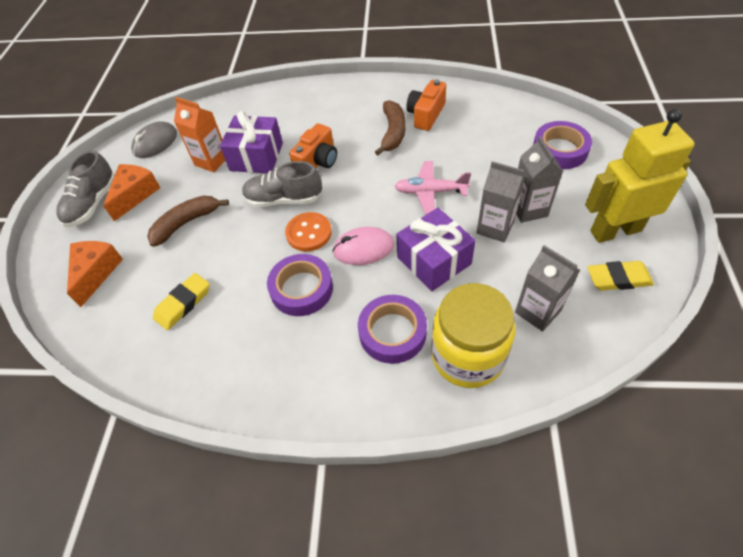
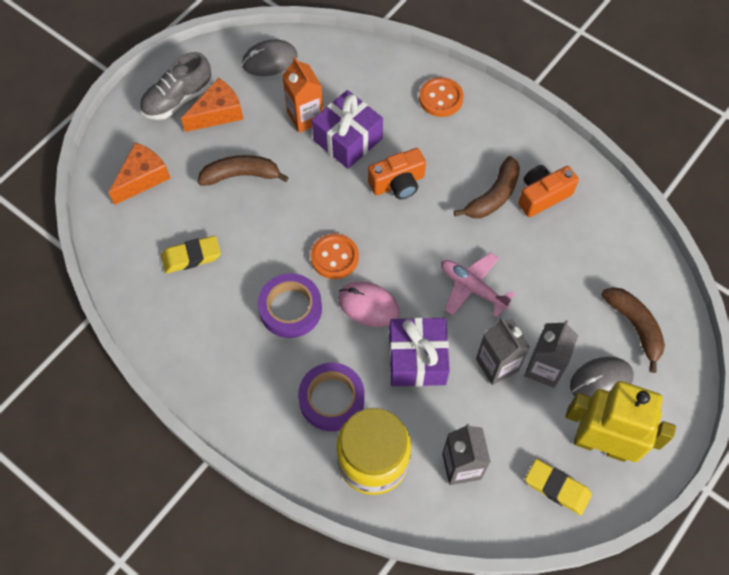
camera: 30 degrees right, 10 degrees up
(284, 199) = (338, 206): grey shoe -> none
(305, 100) = (440, 98): none -> orange button
(559, 150) = (635, 327): purple tape -> brown banana
(573, 193) = (601, 381): none -> grey mouse

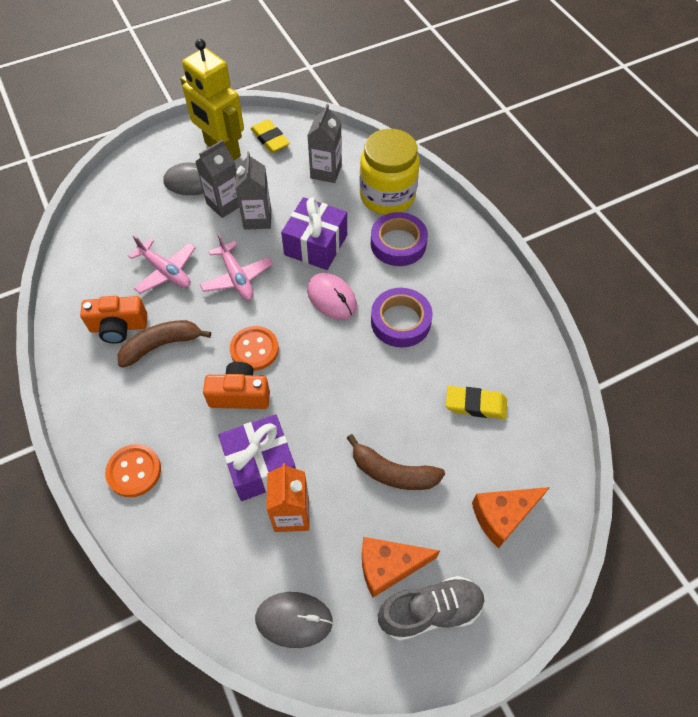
camera: 155 degrees left, 5 degrees down
(334, 257) = (339, 349): orange button -> orange button (254, 349)
(544, 265) = (166, 271): none -> pink plane
(635, 327) = (136, 204): brown banana -> none

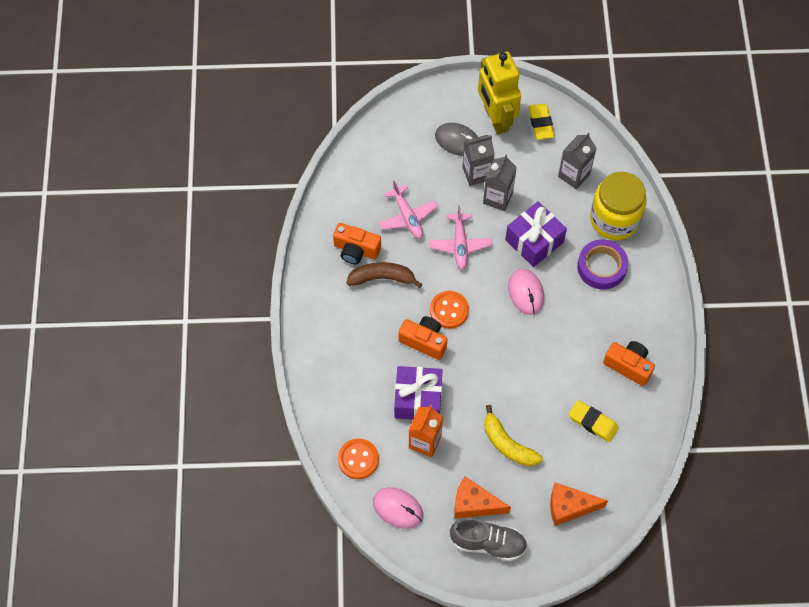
camera: 25 degrees right, 5 degrees up
(134, 471) = (330, 366): orange button -> orange button (358, 459)
(294, 620) = (398, 508): grey mouse -> pink mouse
(393, 472) = (507, 444): brown banana -> yellow banana
(400, 321) = (570, 334): purple tape -> none
(479, 328) = (628, 366): none -> orange camera

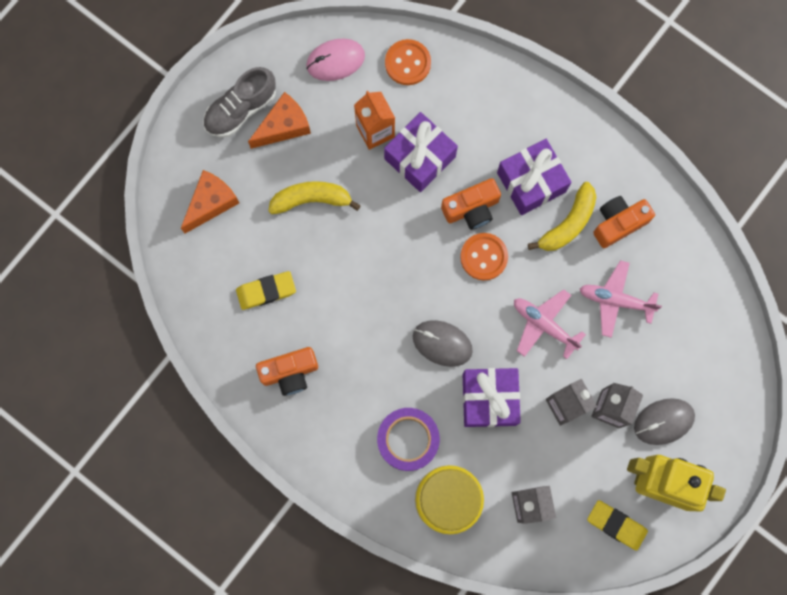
camera: 130 degrees right, 15 degrees up
(374, 319) = (531, 182): none -> purple gift
(382, 278) = (568, 223): brown banana -> yellow banana
(526, 292) = (442, 343): pink mouse -> grey mouse

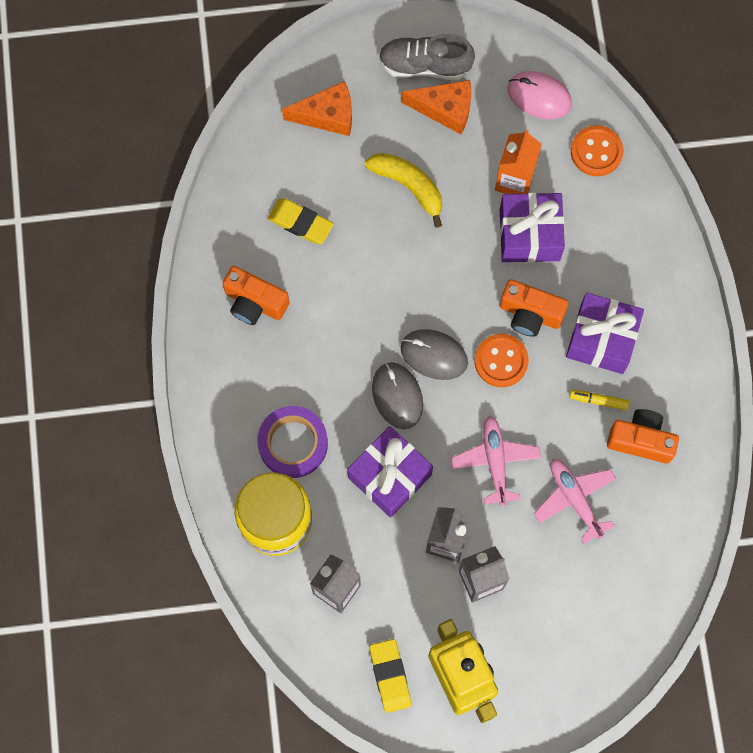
camera: 45 degrees right, 5 degrees down
(568, 223) = (598, 401): yellow banana -> yellow marker
(663, 421) = (514, 634): grey mouse -> grey mouse (434, 355)

